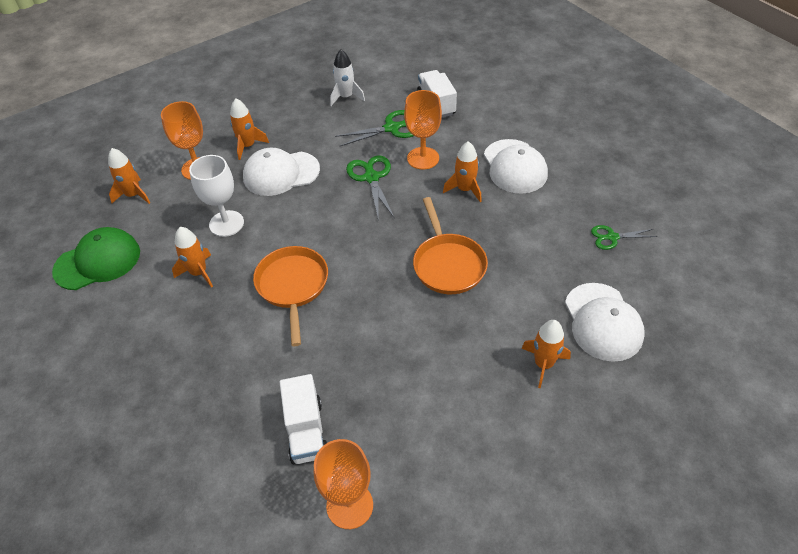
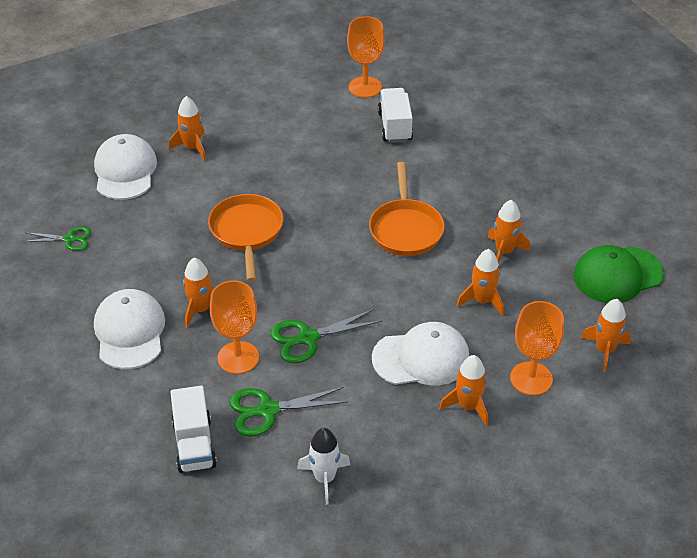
camera: 175 degrees left, 5 degrees down
(226, 223) = (482, 301): white goblet -> orange rocket
(371, 178) = (308, 338): green scissors -> green scissors turned 75 degrees clockwise

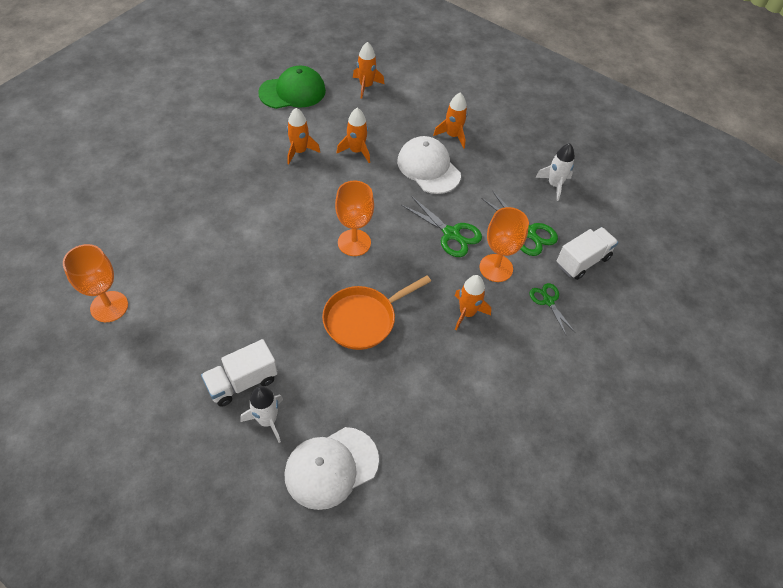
camera: 120 degrees left, 10 degrees up
(69, 239) = (451, 463): green scissors -> green scissors (548, 301)
(130, 332) = (520, 351): white cap -> none
(192, 148) = (267, 420): orange rocket -> white rocket
(394, 126) = (168, 262): white truck -> white truck (242, 382)
(406, 229) = (303, 213): orange pan -> none
(531, 378) = (411, 113): orange goblet -> orange goblet (354, 242)
(617, 275) = (292, 92): green cap -> green cap turned 60 degrees counterclockwise

